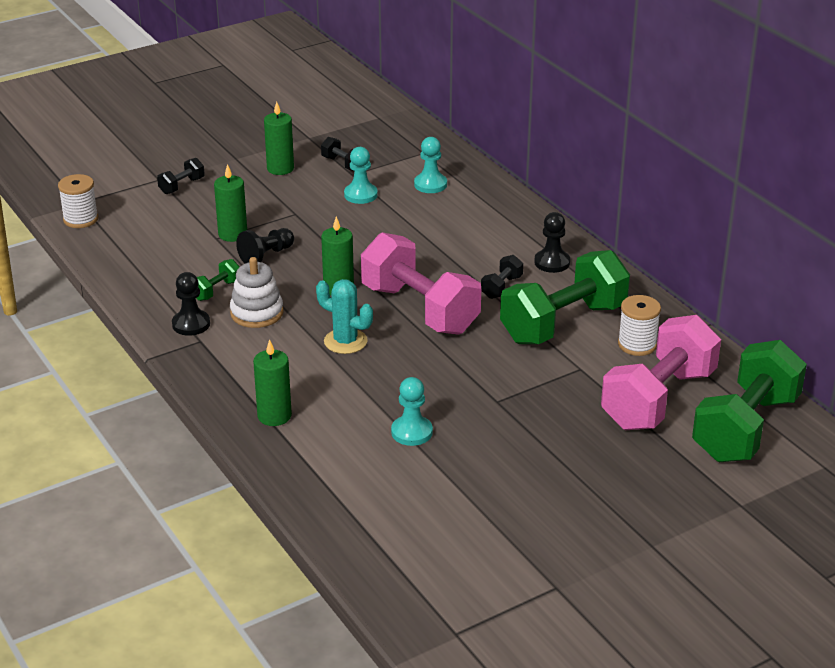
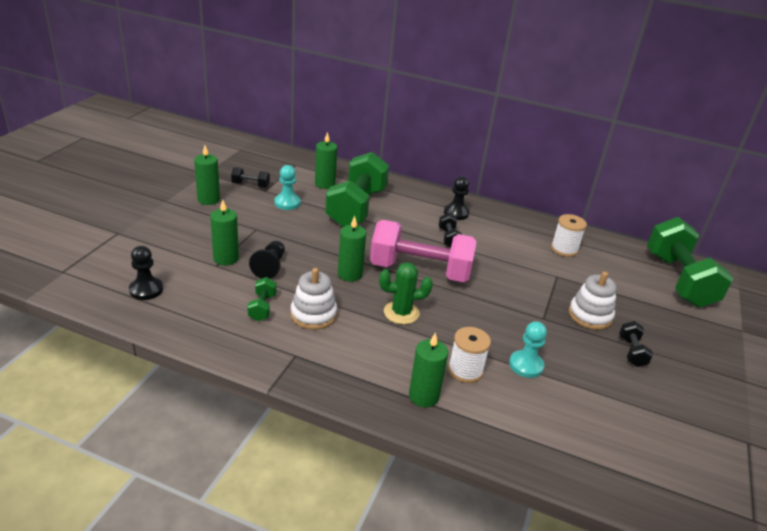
camera: 40 degrees left, 0 degrees up
(81, 219) = (79, 286): white spool -> white spool (465, 370)
(182, 186) = (143, 233): black dumbbell -> black dumbbell (632, 352)
(191, 324) = (272, 344): black pawn -> black pawn (146, 289)
(345, 341) = (401, 313): turquoise cactus -> green cactus
(430, 184) = (325, 184): turquoise pawn -> green candle
(558, 419) = (590, 315): none -> white stacking toy
(563, 324) = (511, 250): green dumbbell -> green dumbbell (357, 208)
(658, 399) = (619, 280): pink dumbbell -> none

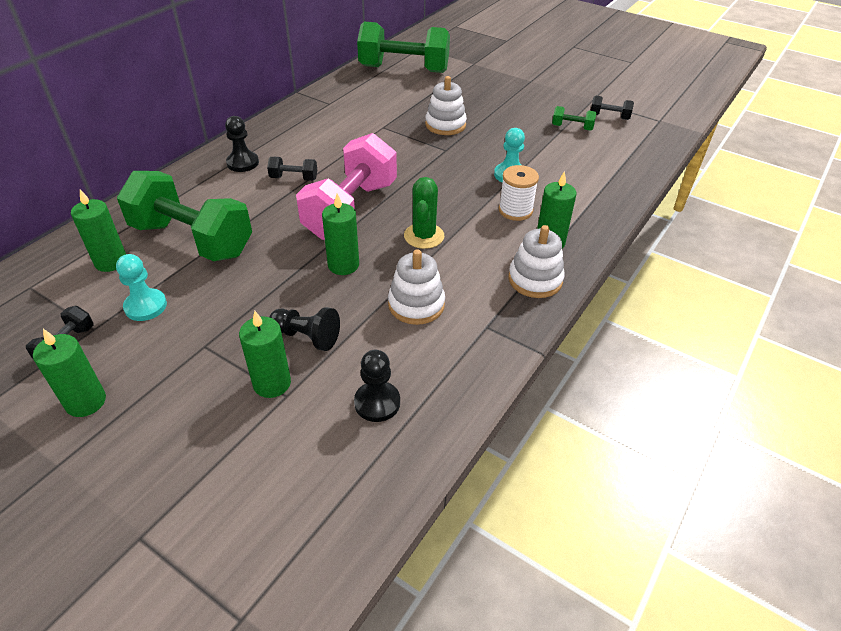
camera: 75 degrees left, 10 degrees up
(146, 289) = (327, 482): black pawn -> black pawn (377, 403)
(262, 307) = (395, 350): green dumbbell -> green dumbbell (572, 127)
(363, 385) = (535, 280): none -> white stacking toy
(564, 249) = (339, 112): white spool -> none
(632, 352) = (495, 118): black dumbbell -> black dumbbell (609, 117)

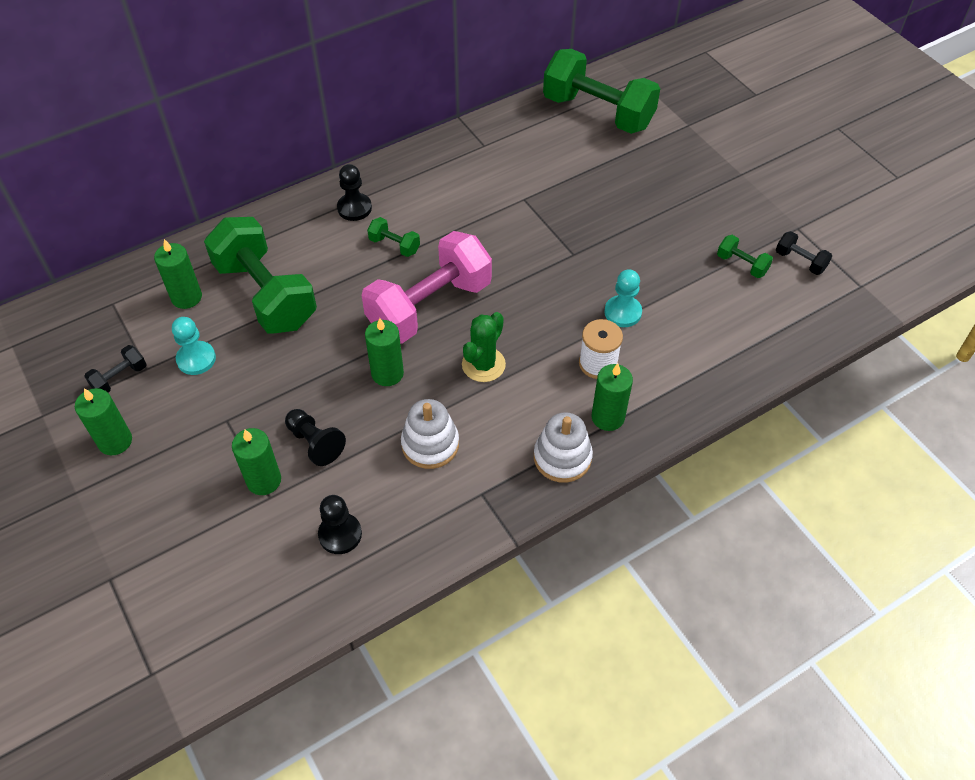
camera: 25 degrees right, 10 degrees up
(294, 178) = (394, 245): black dumbbell -> green dumbbell
(445, 125) = (595, 216): white stacking toy -> none

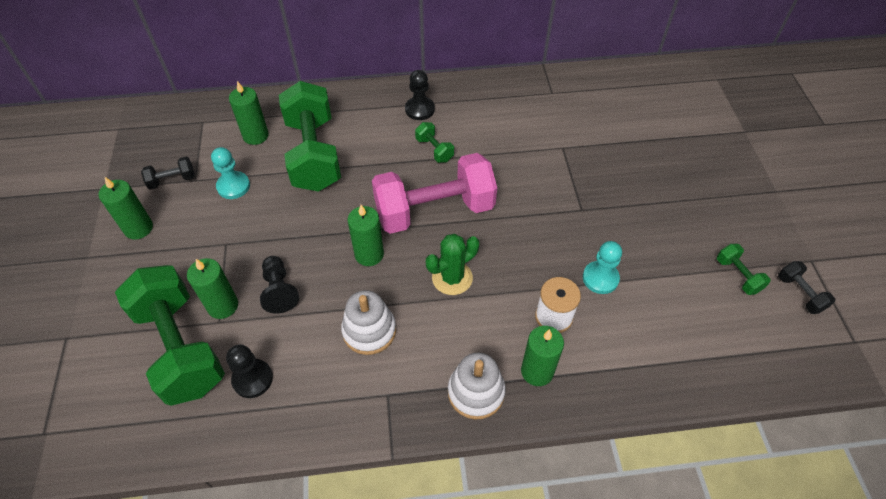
camera: 25 degrees right, 0 degrees up
(598, 112) = (665, 96): green dumbbell -> green dumbbell (180, 347)

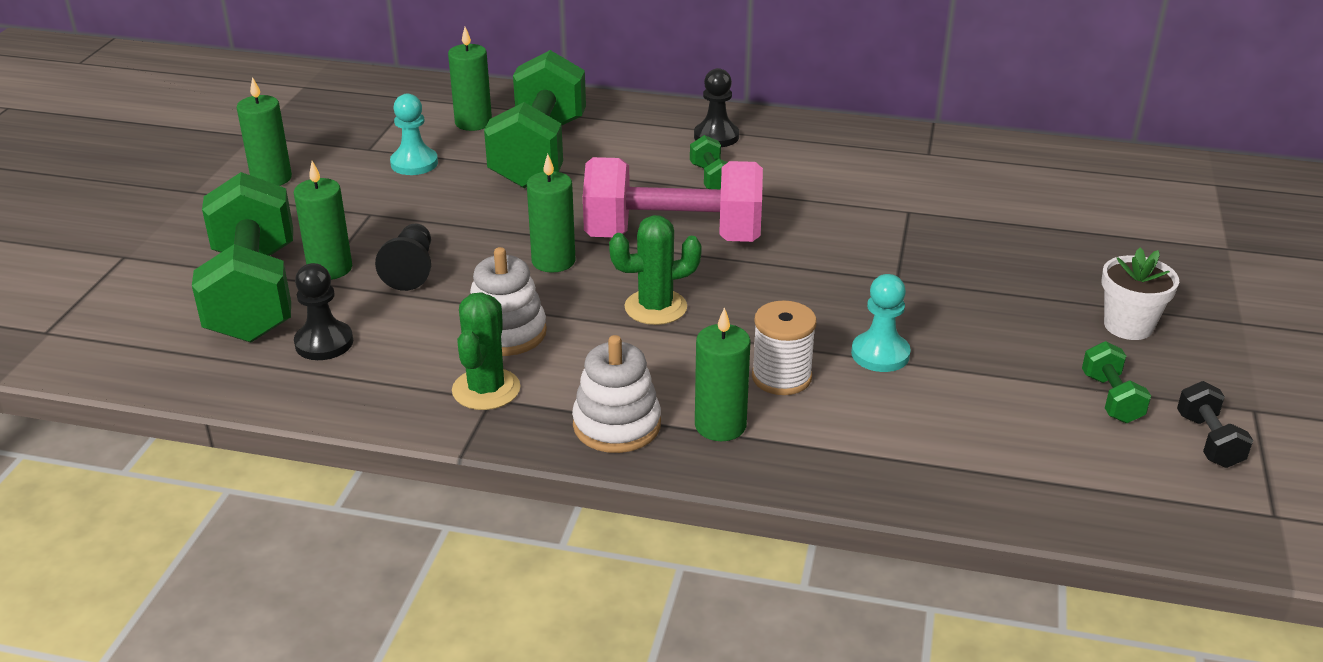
camera: 20 degrees right, 20 degrees down
(172, 180) = (340, 144): black dumbbell -> none
(380, 387) = (486, 389): none -> green cactus
(721, 212) = (1128, 326): none -> white flower pot

